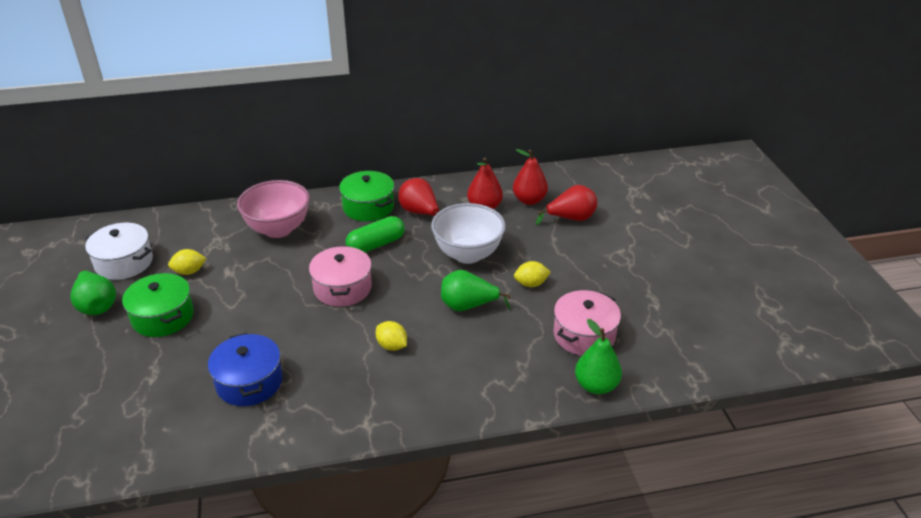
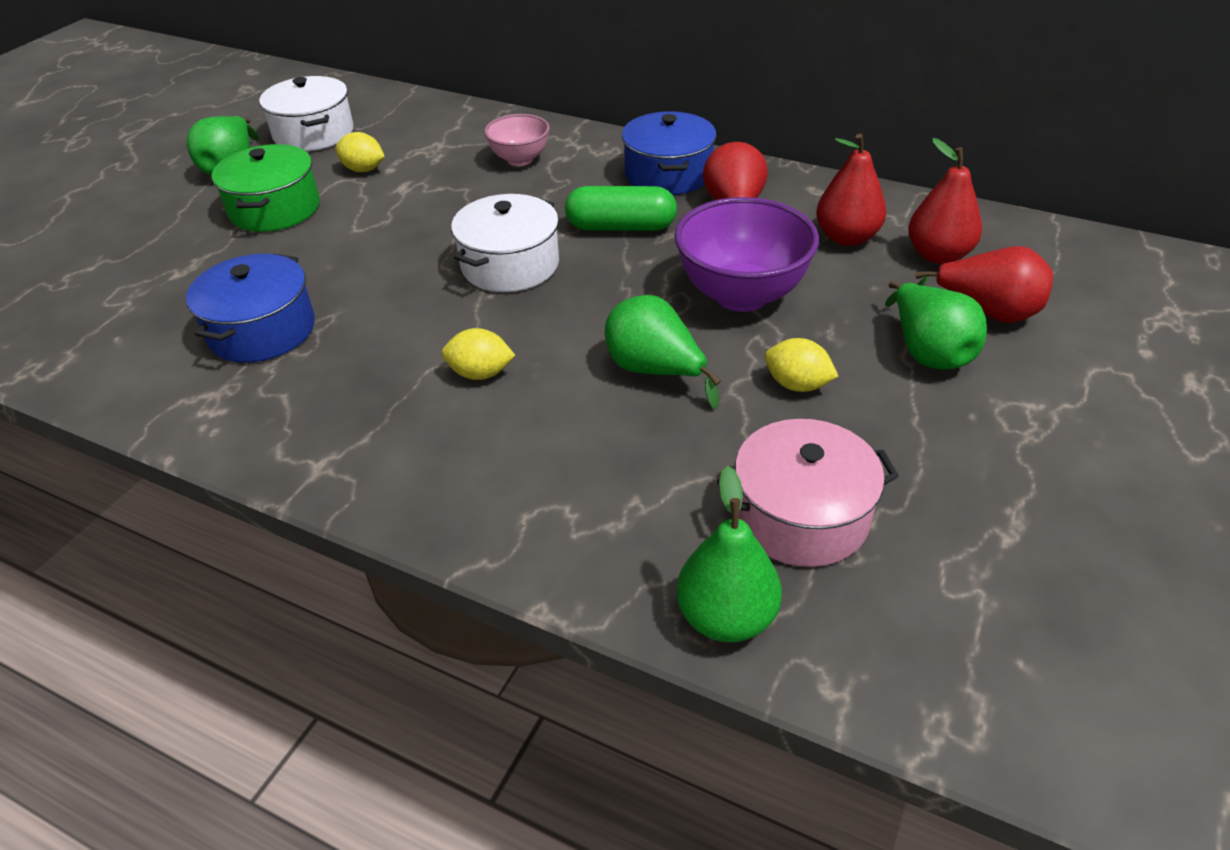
camera: 40 degrees right, 5 degrees up
(278, 229) = (520, 159): pink bowl -> pink bowl, size x0.58
(342, 288) = (510, 265): pink pot -> white pot
(368, 207) = (668, 174): green pot -> blue pot
(392, 346) = (480, 373): yellow lemon -> yellow lemon turned 75 degrees counterclockwise
(468, 254) = (741, 295): white bowl -> purple bowl
(565, 246) = (928, 352): none -> green pear

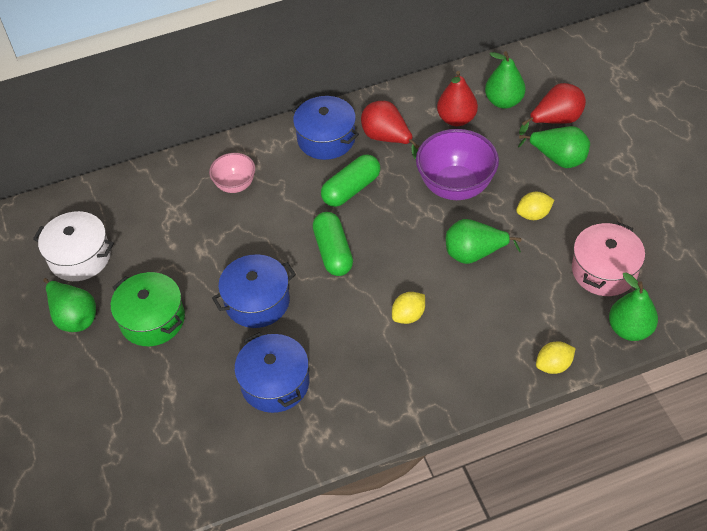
camera: 45 degrees left, 10 degrees up
(363, 170) = (157, 257): yellow lemon -> yellow lemon (553, 365)
(373, 255) = (257, 301): none -> blue pot
(510, 265) = (333, 252): white pot -> green capsule
(938, 255) = (504, 101): red pear -> green pear

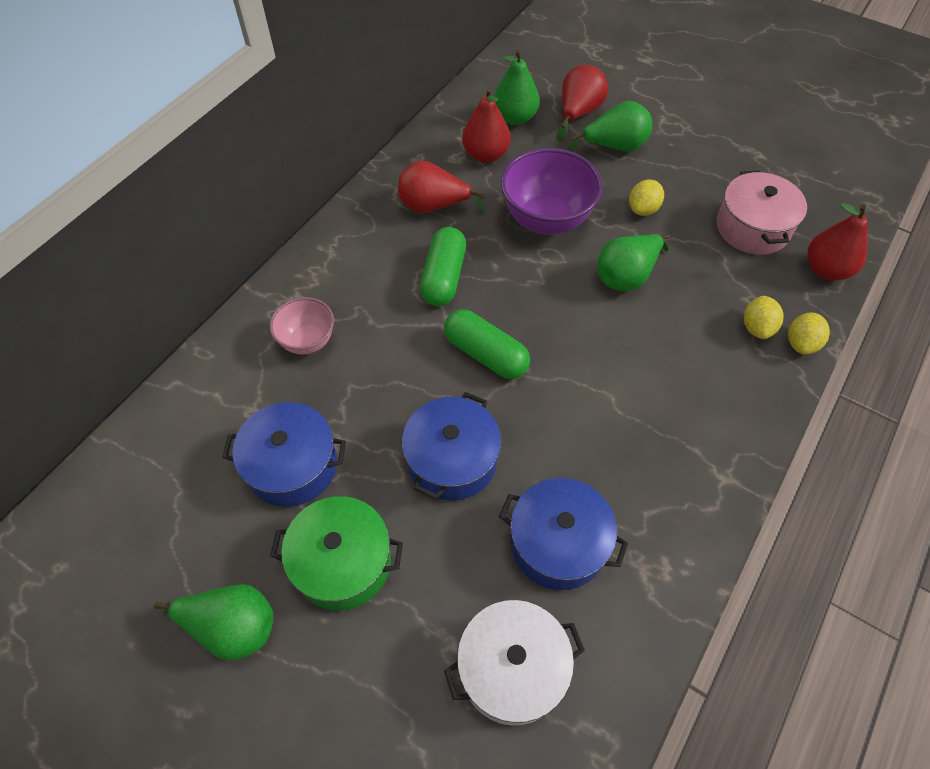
camera: 40 degrees left, 5 degrees up
(80, 257) = (175, 541): white pot -> white pot (512, 668)
(326, 139) = (368, 238): blue pot -> blue pot (292, 465)
(408, 316) = (625, 376): yellow lemon -> yellow lemon (757, 327)
(629, 329) = (826, 270): green pear -> red pear

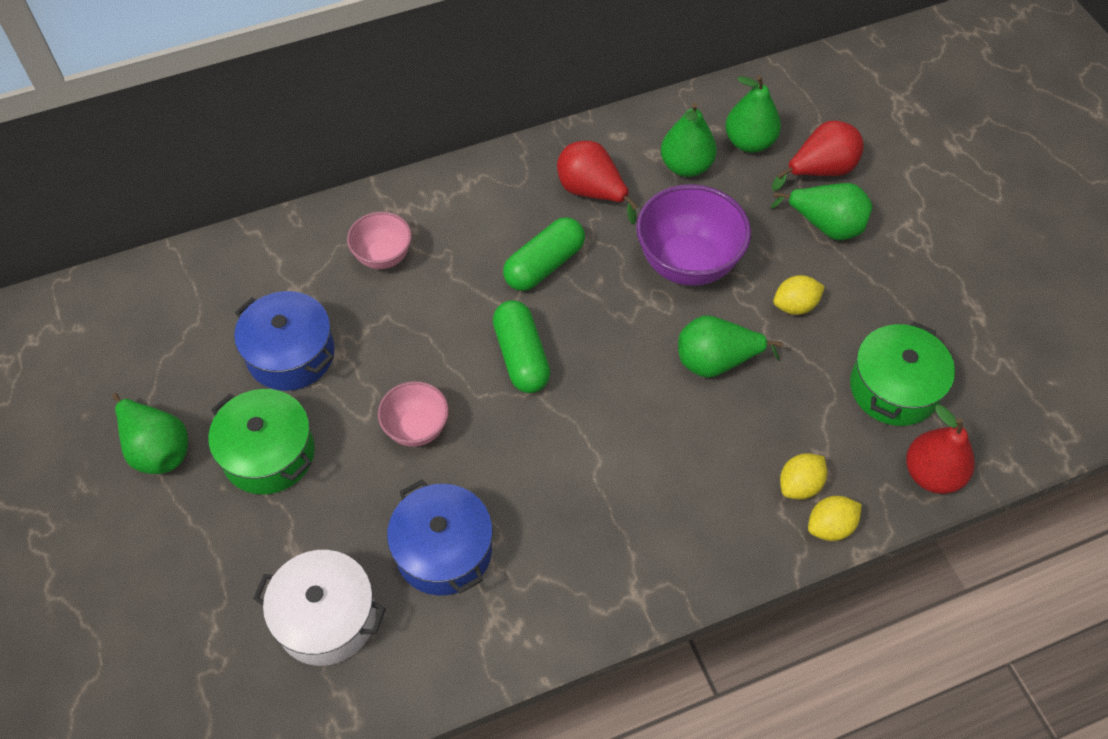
camera: 35 degrees right, 0 degrees up
(452, 460) = (416, 428): blue pot -> pink bowl
(485, 155) = (686, 166): red pear -> green pear
(752, 228) = (894, 388): pink pot -> green pot

